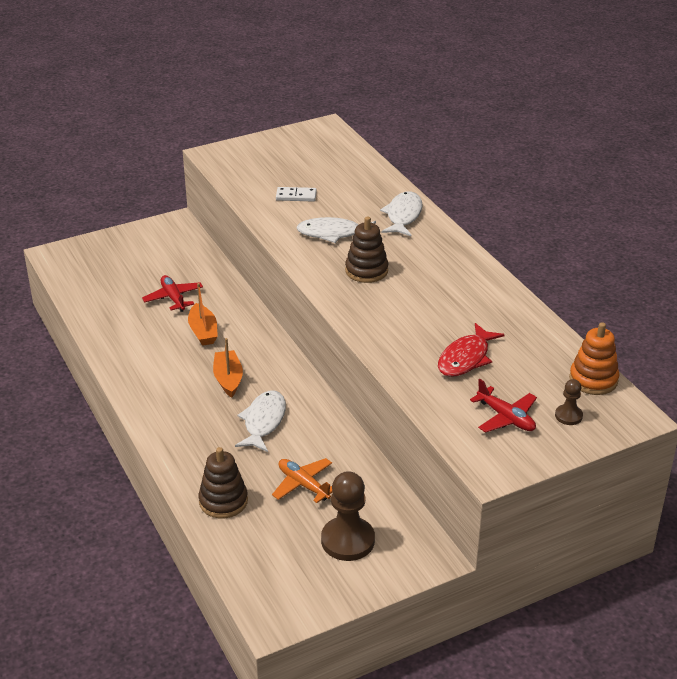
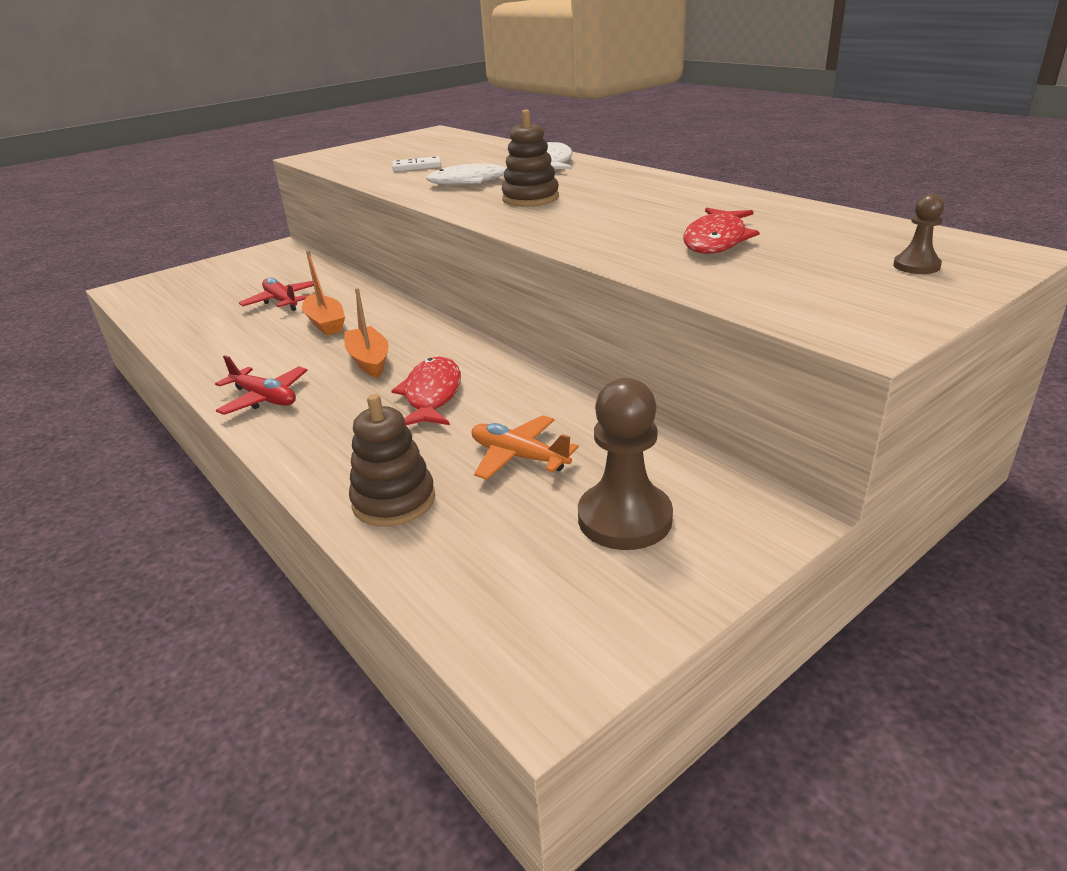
camera: 10 degrees left, 5 degrees down
(263, 421) = (432, 395): white fish -> red fish
(506, 417) = (828, 280): red plane -> red plane (264, 398)
(593, 380) = (909, 233): orange stacking toy -> none

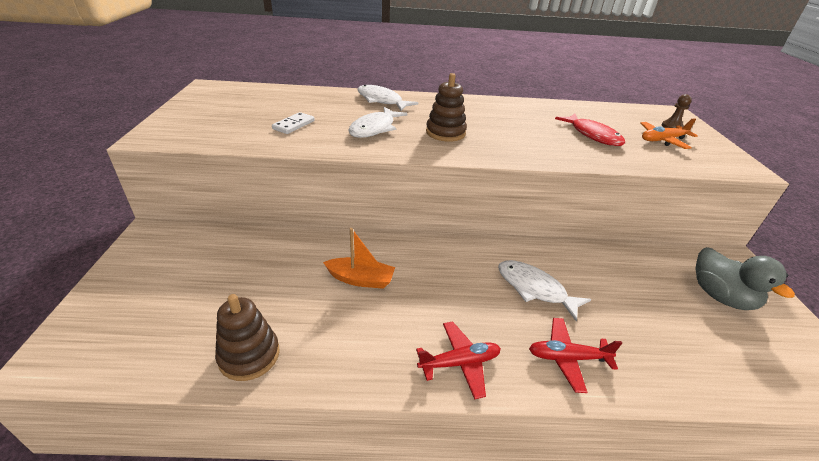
camera: 55 degrees left, 5 degrees up
(282, 301) = (280, 280): red plane -> red plane (567, 358)
(369, 360) = (453, 289): orange boat -> none
(394, 501) = (661, 364): brown stacking toy -> brown stacking toy (249, 355)
(432, 395) = (534, 289): red fish -> white fish
(518, 457) = (638, 296): orange plane -> orange plane (662, 140)
(624, 518) = (720, 296): brown pawn -> grey duck

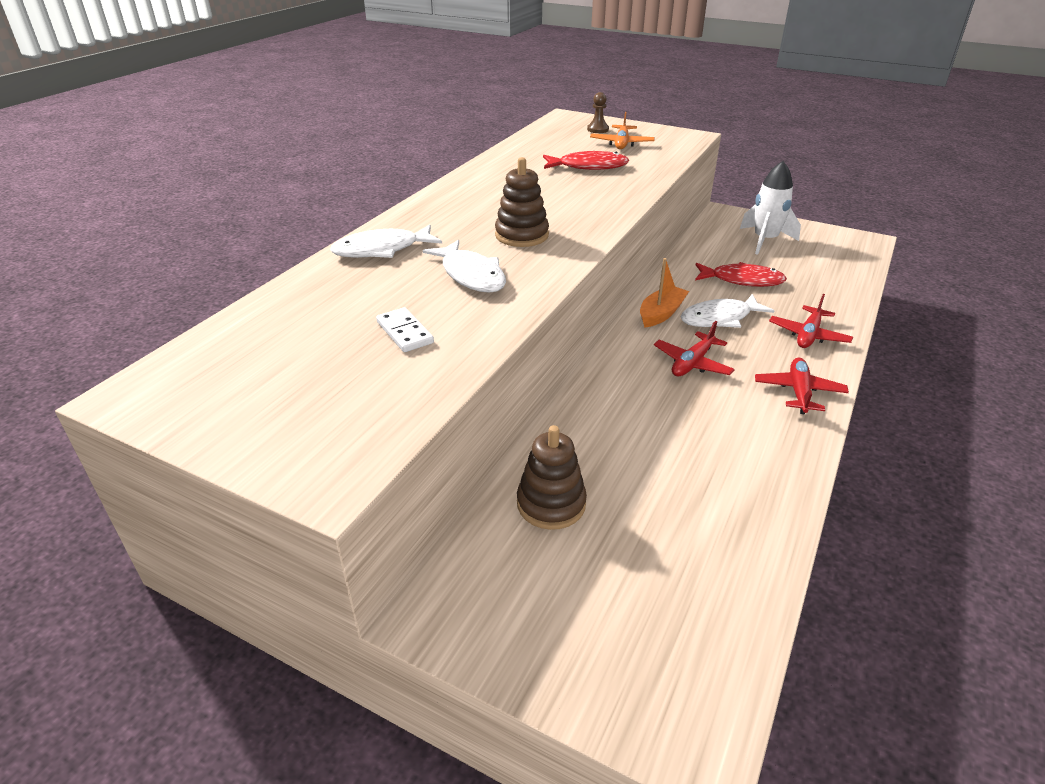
camera: 60 degrees left, 0 degrees up
(249, 355) = (748, 532): brown stacking toy -> brown stacking toy (551, 504)
(361, 279) = (656, 420): orange boat -> orange boat (661, 313)
(450, 284) = (692, 363): none -> red plane
(618, 292) = (742, 280): none -> red fish
(720, 296) = (765, 240): grey duck -> white rocket

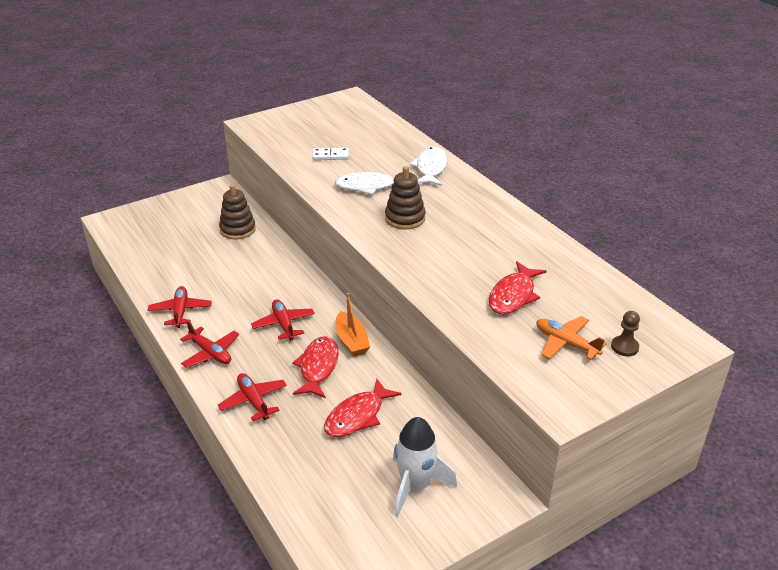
camera: 120 degrees right, 0 degrees up
(719, 318) = (318, 367): white fish -> red fish
(778, 455) = (180, 311): none -> red plane

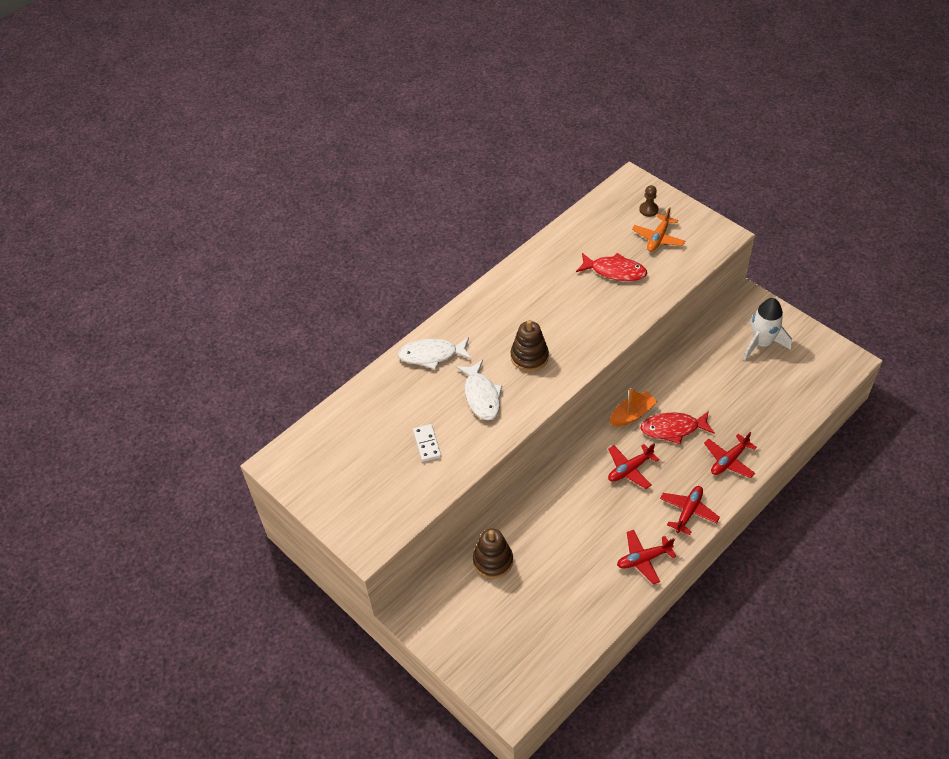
camera: 100 degrees left, 15 degrees up
(357, 416) = (714, 390): red fish -> none

